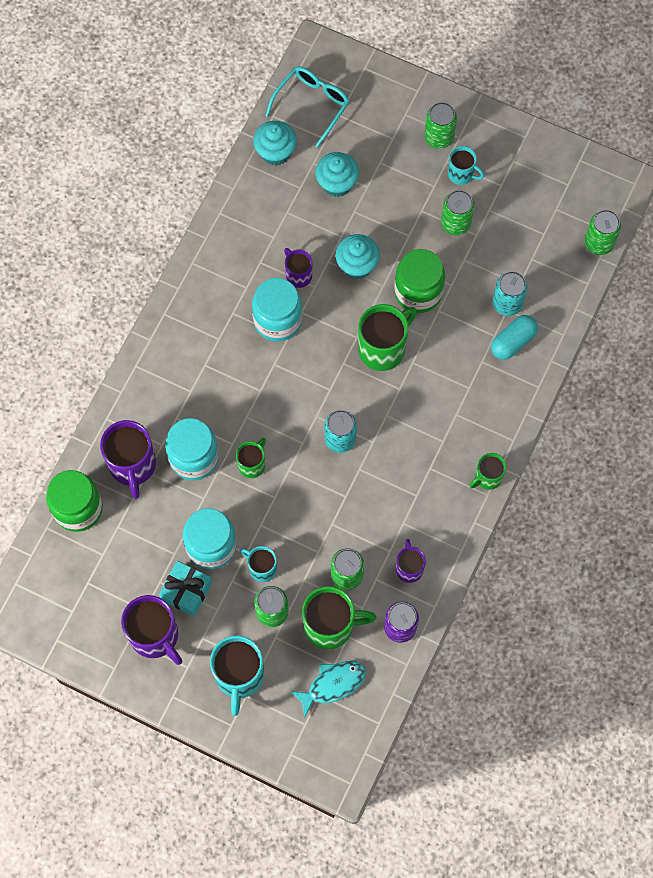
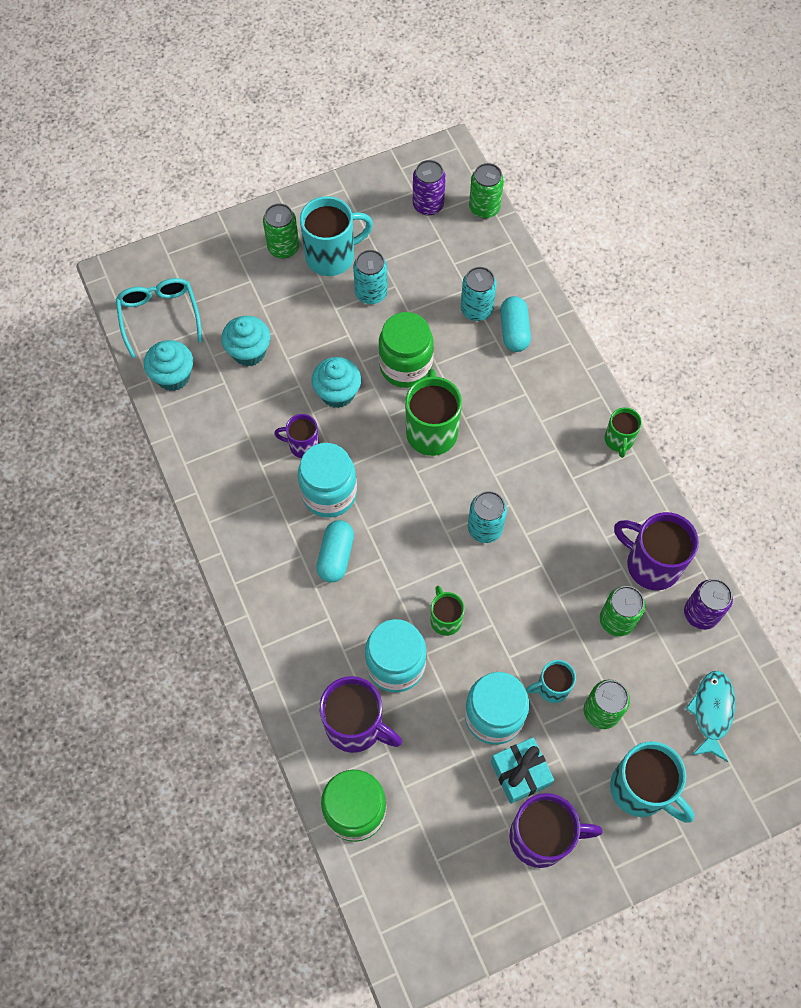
camera: 50 degrees left, 5 degrees down
(237, 360) = (336, 556): none -> turquoise capsule
(330, 625) = (654, 670): green mug -> none
(409, 568) = (651, 564): purple mug -> purple mug, size x1.75
(455, 223) = (371, 293): green can -> turquoise can
(461, 174) = (332, 256): turquoise mug -> turquoise mug, size x1.75
(565, 203) = (428, 205): none -> purple can

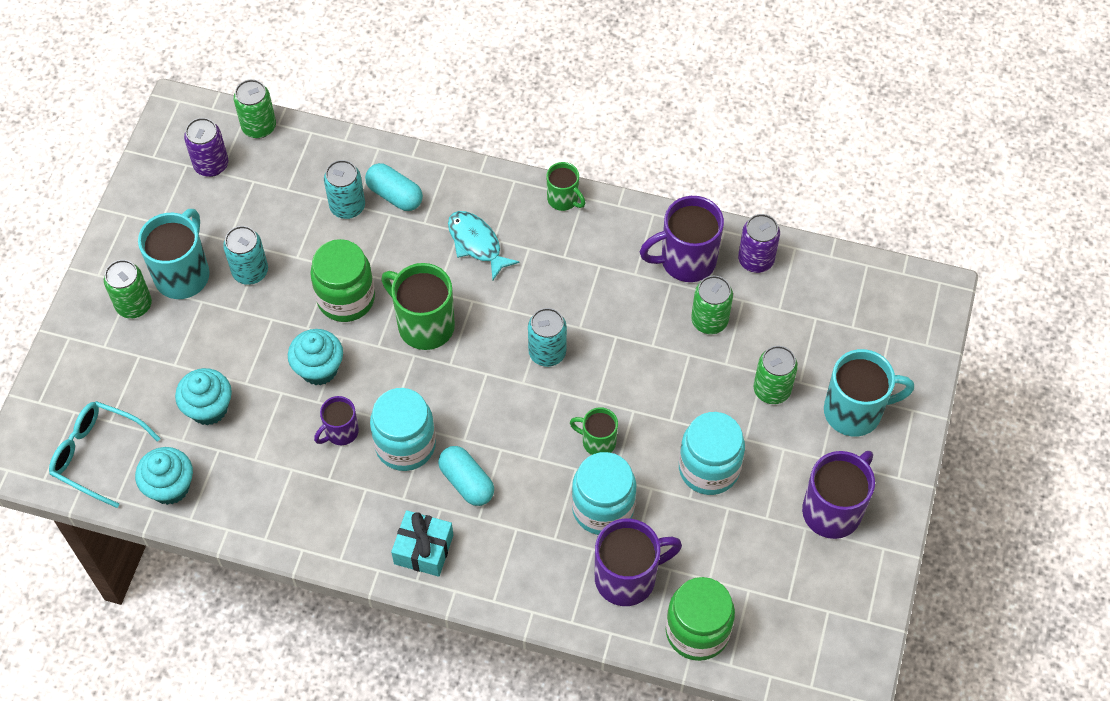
camera: 50 degrees left, 5 degrees down
(520, 773) = (770, 486): turquoise gift -> turquoise gift (423, 549)
(551, 688) = (722, 409): turquoise mug -> none
(712, 712) = (837, 315): turquoise fish -> turquoise fish (476, 243)

